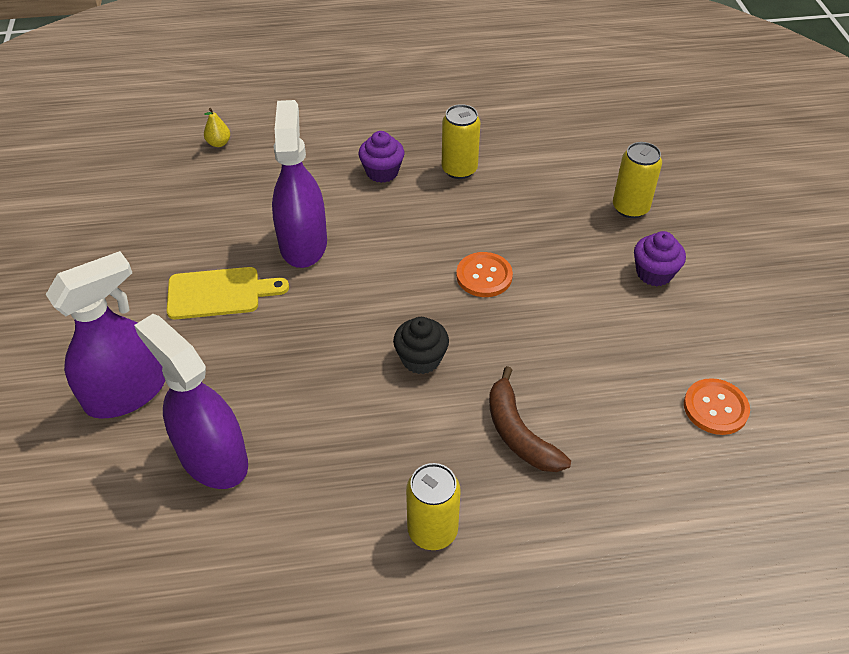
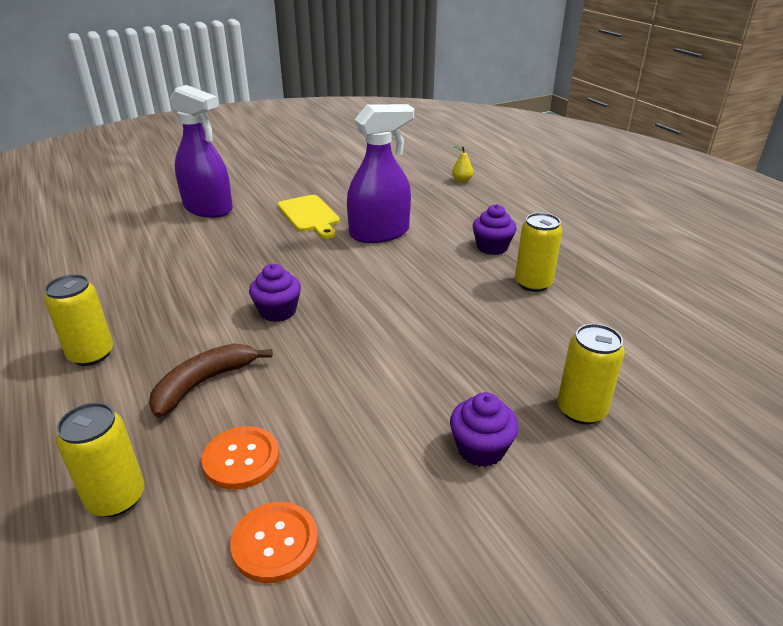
camera: 70 degrees right, 15 degrees down
(212, 457) = (158, 248): purple spray bottle -> none
(421, 359) = (278, 311): black cupcake -> purple cupcake
(484, 276) = (397, 325): orange button -> orange button (241, 459)
(650, 507) = (116, 498): none -> yellow can

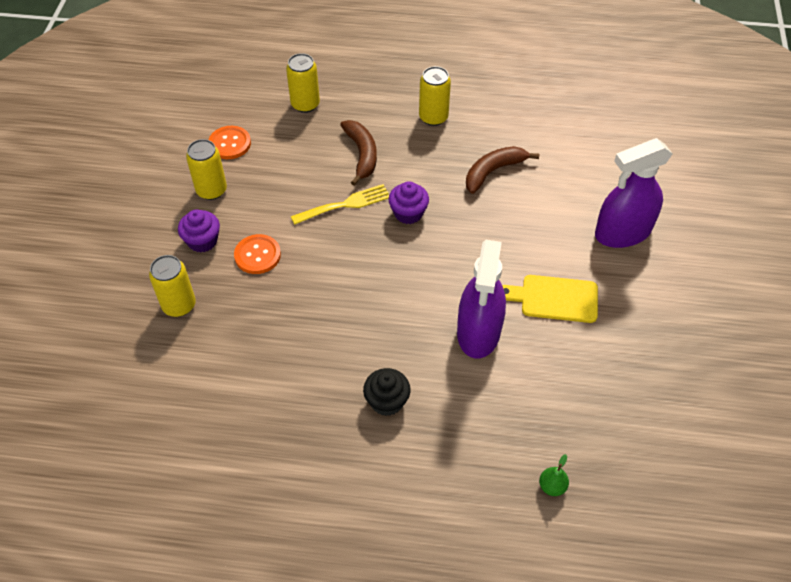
camera: 125 degrees right, 20 degrees up
(171, 284) = (493, 171): none -> brown banana
(241, 459) = (288, 150): orange button -> orange button (257, 255)
(304, 358) = (344, 205): none -> yellow fork
(462, 180) = (552, 486): yellow pear -> green pear
(492, 247) = (387, 401): purple cupcake -> black cupcake
(533, 283) = (310, 386): yellow can -> yellow can (211, 190)

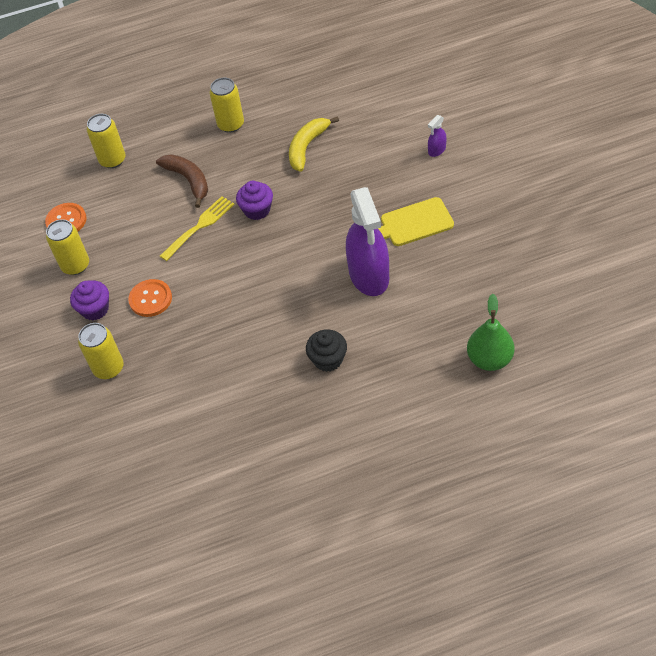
camera: 20 degrees left, 0 degrees up
(493, 171) = (307, 147): brown banana -> yellow banana
(552, 486) = (489, 359): green pear -> green pear, size x1.89
(622, 232) = (437, 150): purple spray bottle -> purple spray bottle, size x0.41

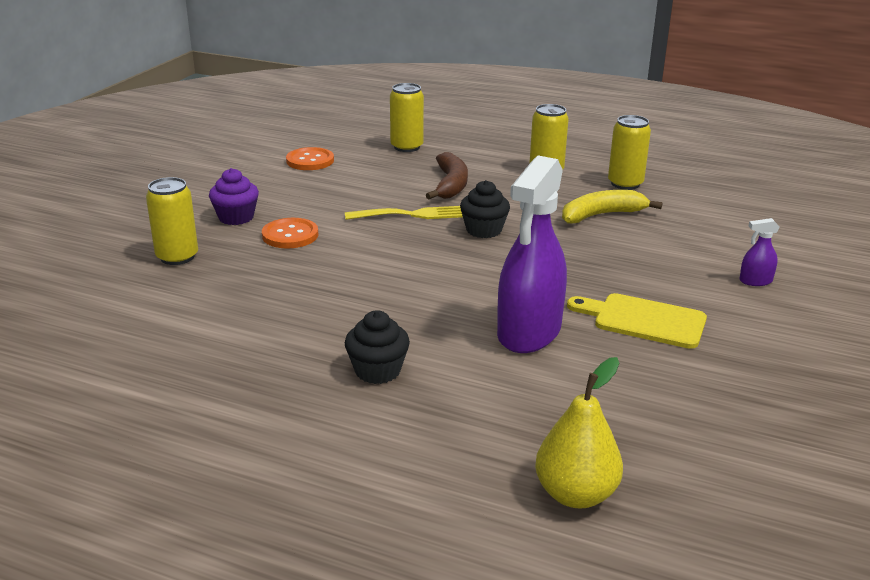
camera: 35 degrees right, 25 degrees down
(75, 265) = (270, 186): yellow can -> yellow can (625, 184)
(257, 210) = (484, 230): purple cupcake -> black cupcake
(489, 359) = (575, 494): green pear -> yellow pear

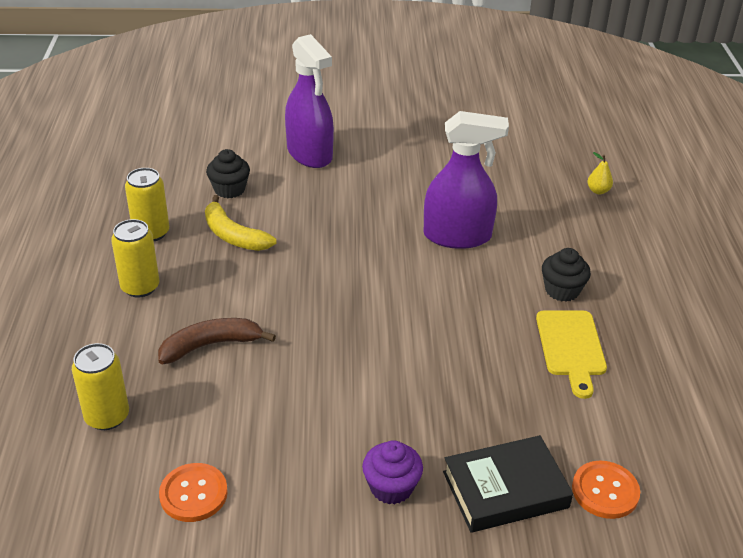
camera: 115 degrees left, 10 degrees up
(177, 257) = (505, 490): yellow can -> black book
(290, 235) = (402, 423): orange button -> orange button (605, 491)
(412, 215) = (302, 351): yellow fork -> none
(484, 230) = (307, 296): black cupcake -> black cupcake (229, 189)
(575, 494) = (598, 191): yellow pear -> yellow pear, size x0.53
(643, 320) = (402, 192): yellow cutting board -> yellow cutting board (571, 347)
(755, 281) = (310, 154): purple spray bottle -> purple spray bottle, size x2.43

